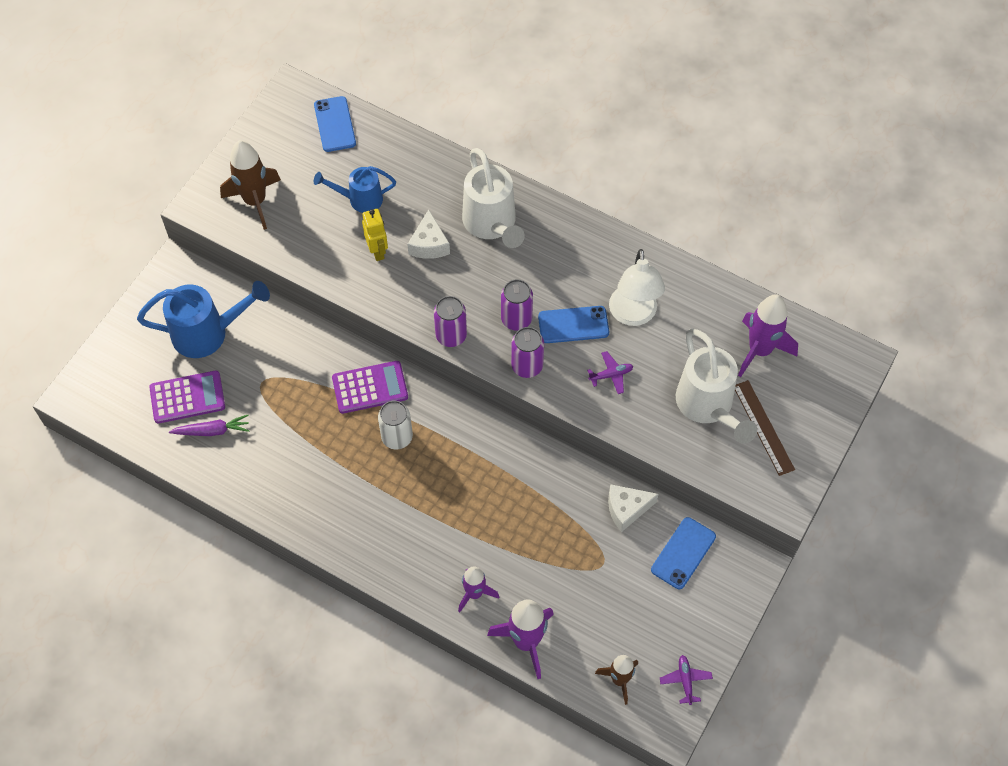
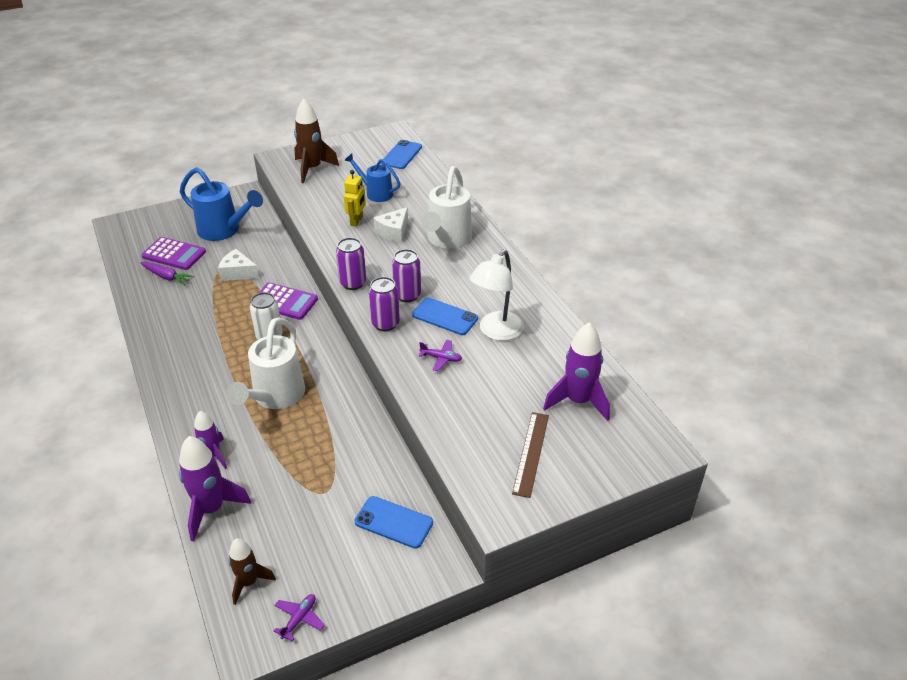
camera: 35 degrees right, 20 degrees down
(627, 509) = (380, 466): white cheese -> white cheese (238, 273)
(683, 553) = (394, 522): blue phone -> blue phone turned 45 degrees clockwise
(708, 406) = (498, 415): white watering can -> white watering can (275, 396)

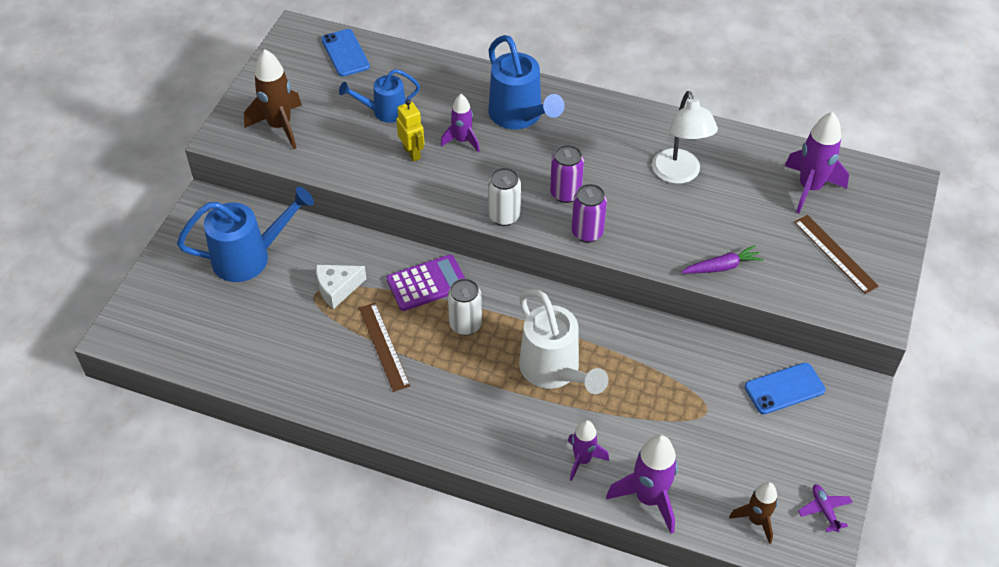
camera: 45 degrees left, 10 degrees up
(166, 277) = (271, 346): purple carrot -> purple carrot (722, 267)
(174, 254) = (239, 319): purple calculator -> none
(214, 316) = (384, 346): none -> brown ruler
(353, 283) = (504, 216): purple can -> white can
(393, 232) = (462, 141): white cheese -> purple rocket
(441, 358) = (672, 229): purple plane -> none
(445, 317) = (623, 190): blue phone -> none
(447, 239) = (519, 116): white watering can -> blue watering can

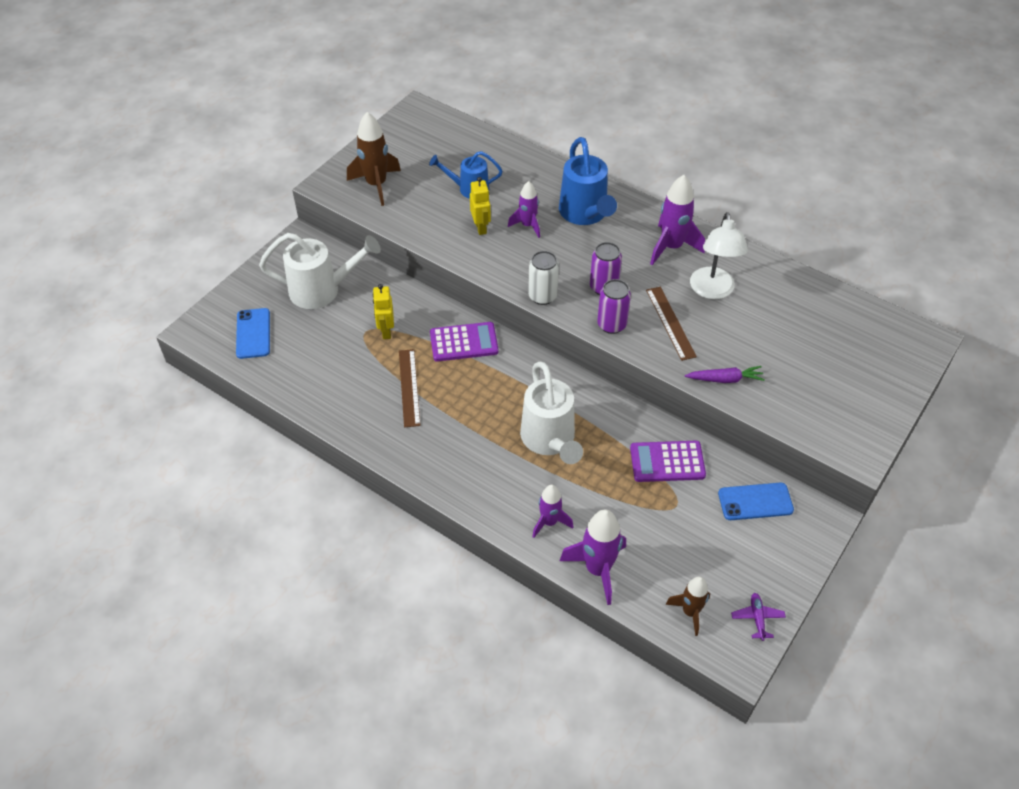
camera: 15 degrees right, 0 degrees up
(249, 257) = (322, 290): blue watering can -> white watering can
(337, 289) = (386, 331): white cheese -> yellow robot
(345, 53) = (452, 134): blue phone -> blue phone (253, 333)
(465, 325) = (485, 384): white can -> none
(683, 367) = (667, 462): none -> purple calculator
(809, 188) = (831, 326): purple rocket -> purple rocket (671, 247)
(835, 254) = (836, 389): brown ruler -> brown ruler (670, 323)

